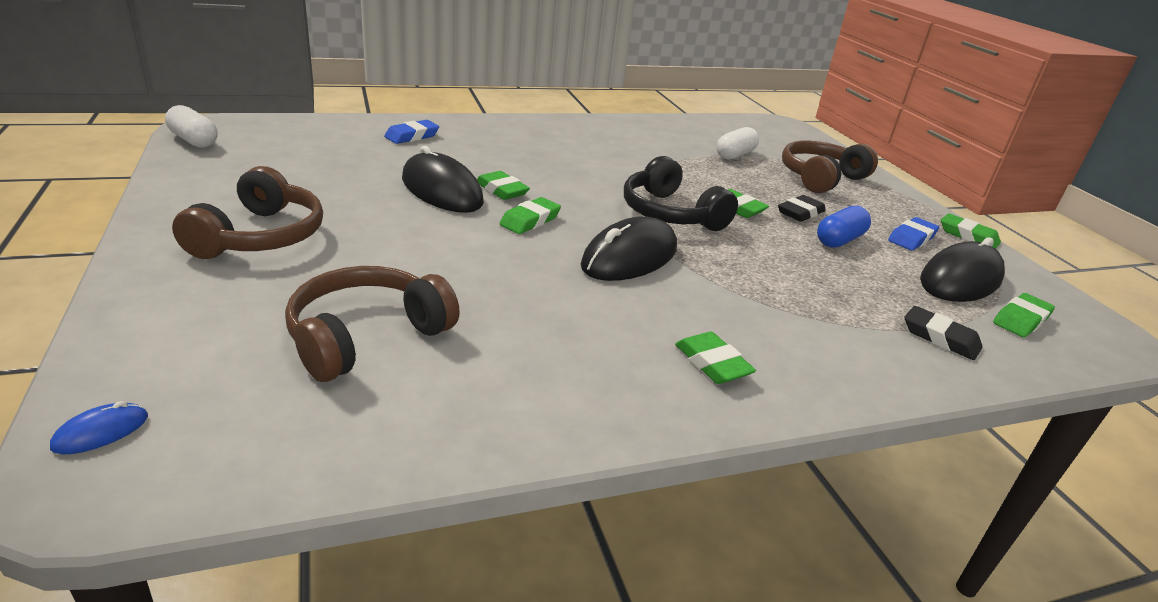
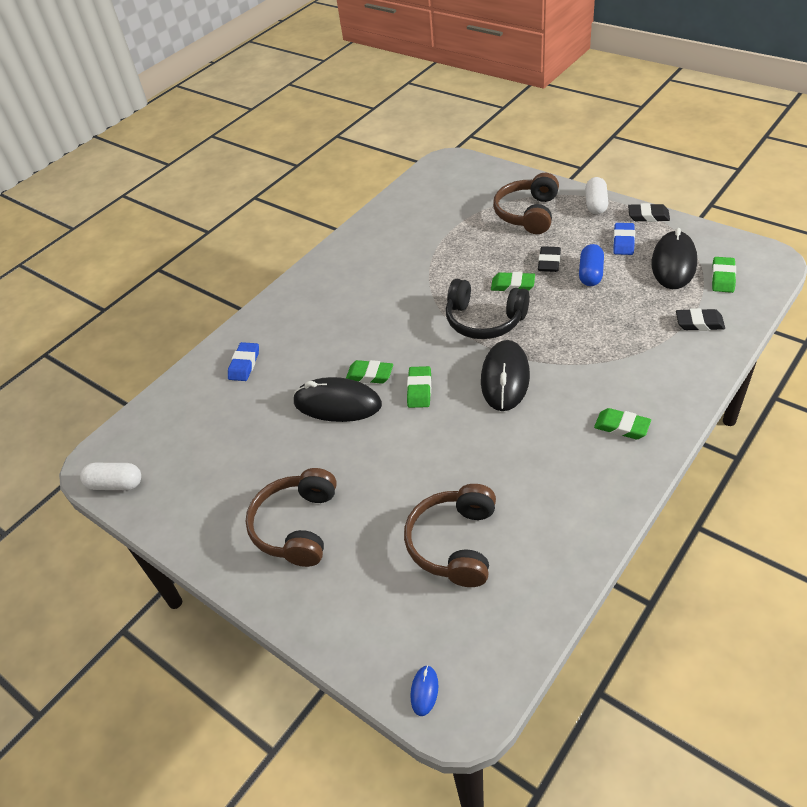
camera: 25 degrees left, 15 degrees up
(260, 236) = (297, 526): brown headphones -> brown headphones turned 150 degrees counterclockwise
(735, 155) = (457, 225): white capsule -> white capsule (595, 204)
(968, 236) = (648, 216): green eraser -> black eraser

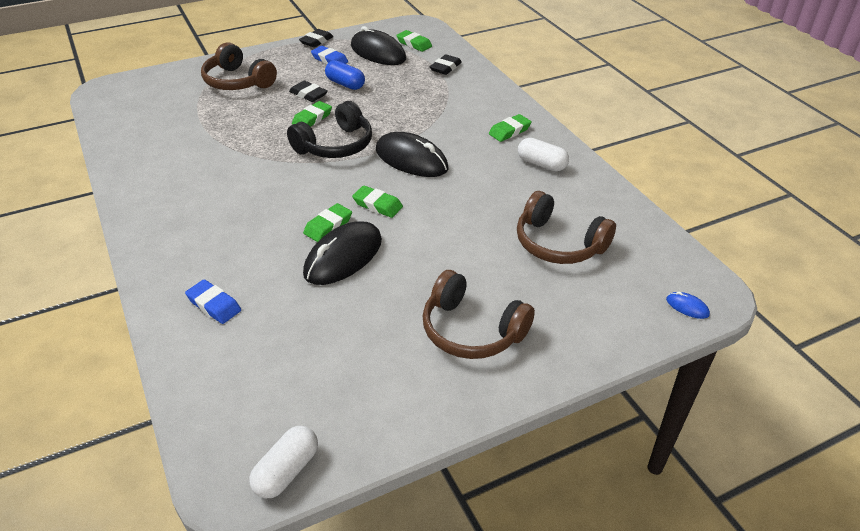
camera: 70 degrees left, 5 degrees down
(595, 204) = (272, 53): white capsule -> white capsule (541, 164)

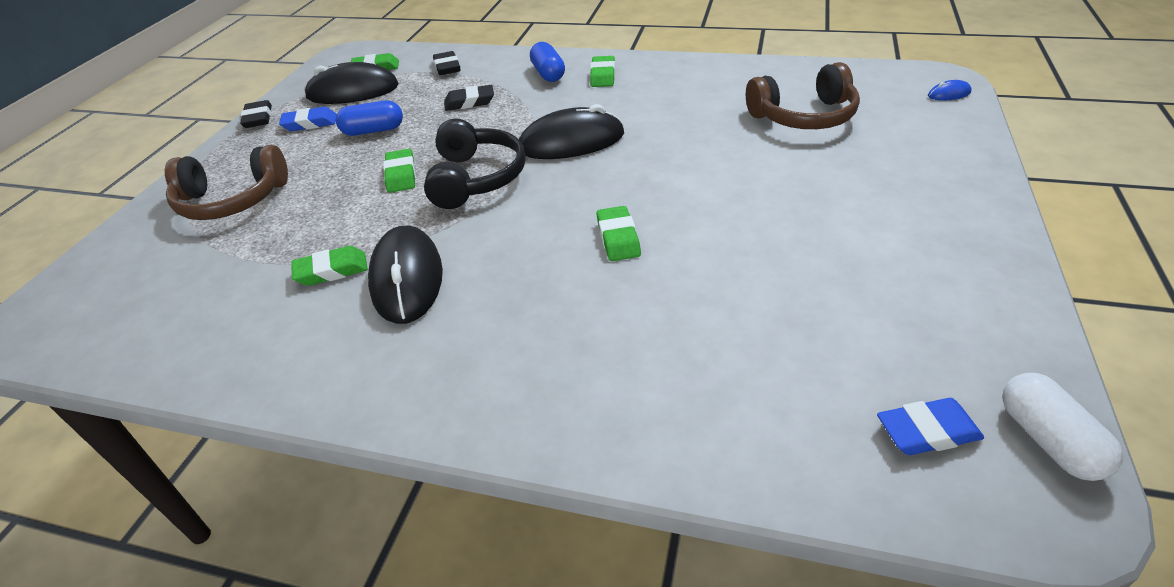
camera: 45 degrees left, 0 degrees up
(214, 305) = (671, 391): blue eraser -> blue eraser (927, 431)
(308, 94) = (350, 161): black eraser -> black eraser (469, 102)
(343, 257) = (687, 248): black mouse -> black mouse (407, 278)
(377, 205) = (622, 191): green eraser -> green eraser (331, 270)
(471, 330) = (891, 211): brown headphones -> none
(484, 109) = (548, 74): none -> blue capsule
(541, 164) = (675, 80): white capsule -> none

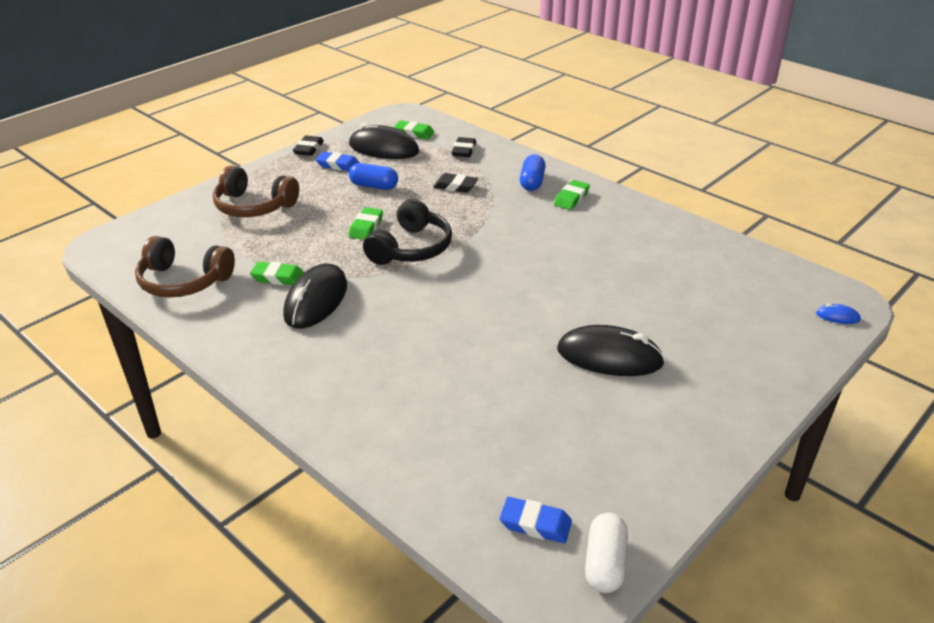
camera: 25 degrees right, 5 degrees down
(571, 142) = (498, 245): black mouse -> black mouse (609, 357)
(618, 238) = (465, 327): green eraser -> none
(803, 116) = (692, 290): brown headphones -> brown headphones (184, 281)

